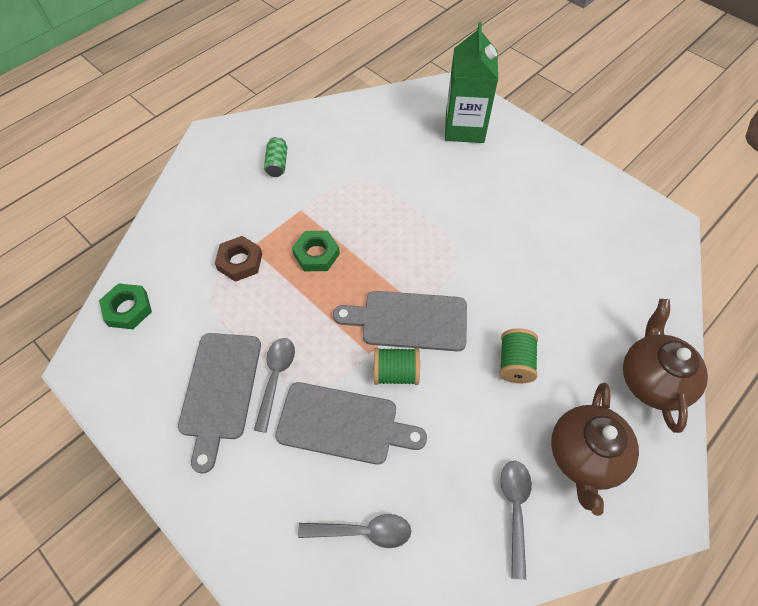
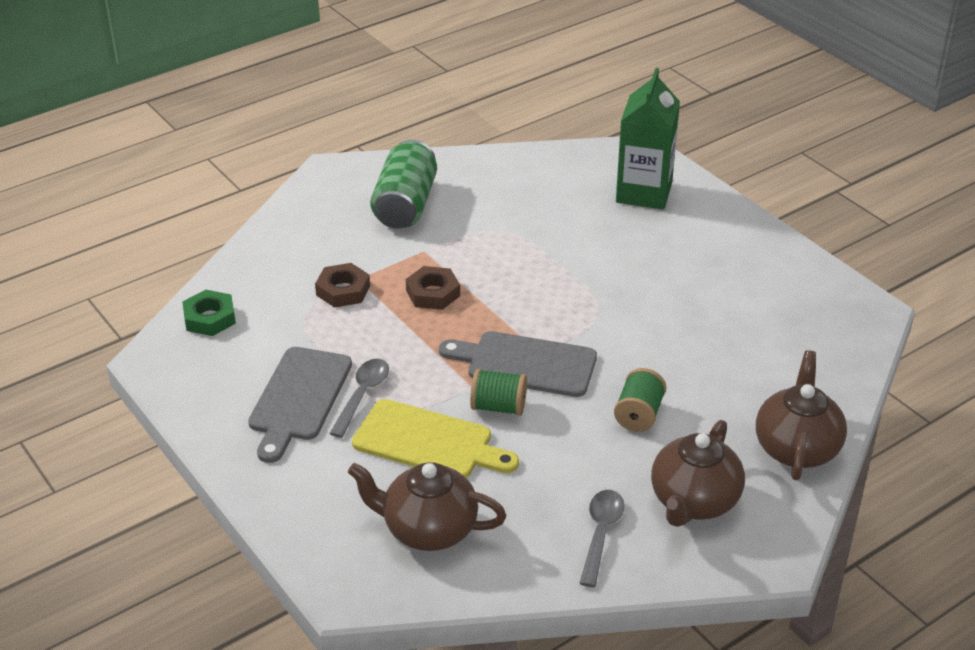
camera: 10 degrees right, 20 degrees down
(277, 164) = (405, 205): green can -> green can, size x2.07
(316, 254) = (433, 293): green nut -> brown nut
(343, 424) = (428, 442): grey cutting board -> yellow cutting board
(362, 531) = (428, 529): grey spoon -> brown teapot

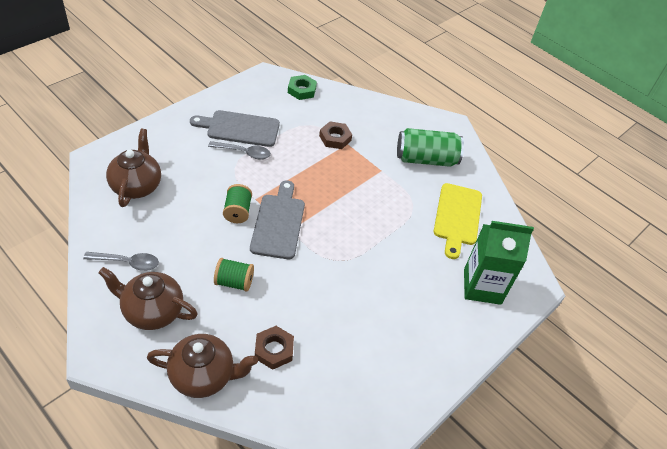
camera: 75 degrees right, 10 degrees up
(428, 442) = (206, 182): yellow cutting board -> yellow cutting board (457, 217)
(433, 293) = (340, 177): brown nut -> brown nut (274, 350)

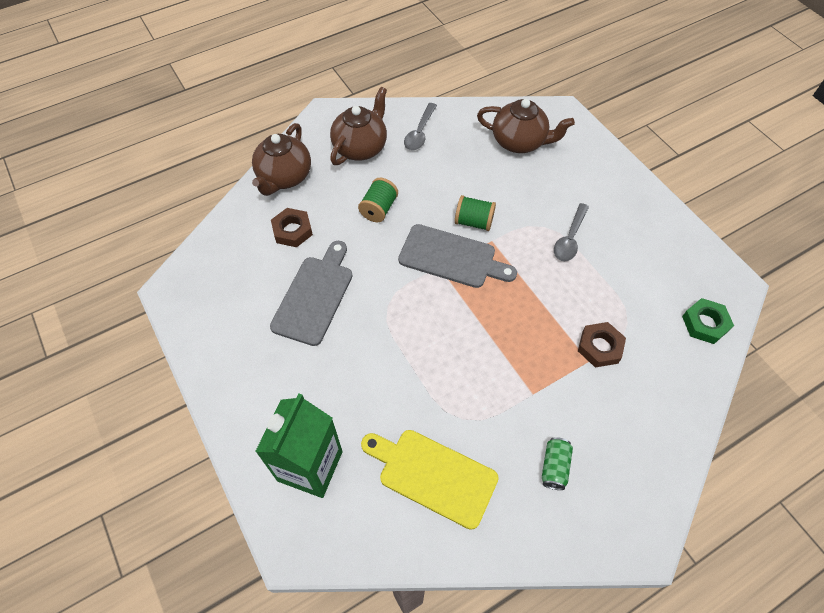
camera: 110 degrees right, 10 degrees up
(240, 128) = (615, 239): grey cutting board -> grey cutting board (314, 296)
(426, 159) = (554, 467): green can -> green can, size x0.48

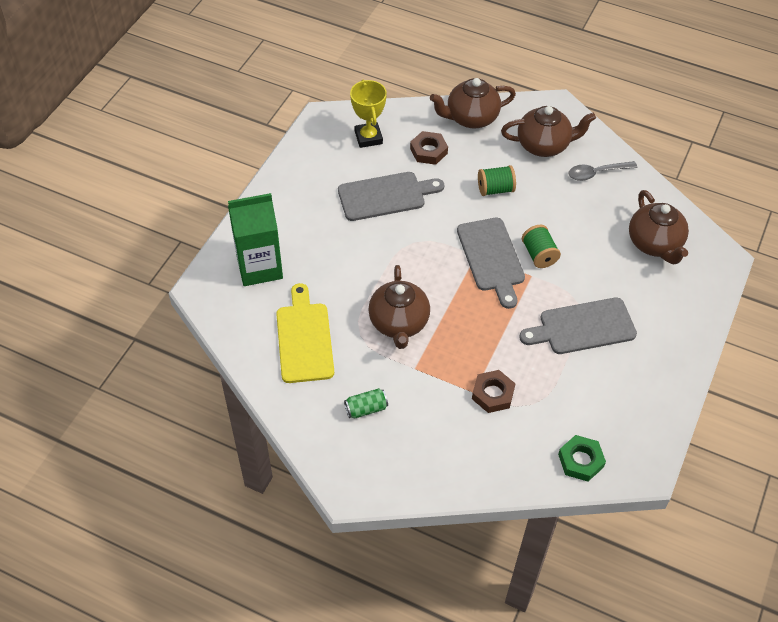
camera: 55 degrees right, 5 degrees down
(232, 267) = (368, 137): none -> yellow trophy
(472, 376) = (399, 323): none -> brown teapot
(570, 238) = (583, 327): grey spoon -> grey cutting board

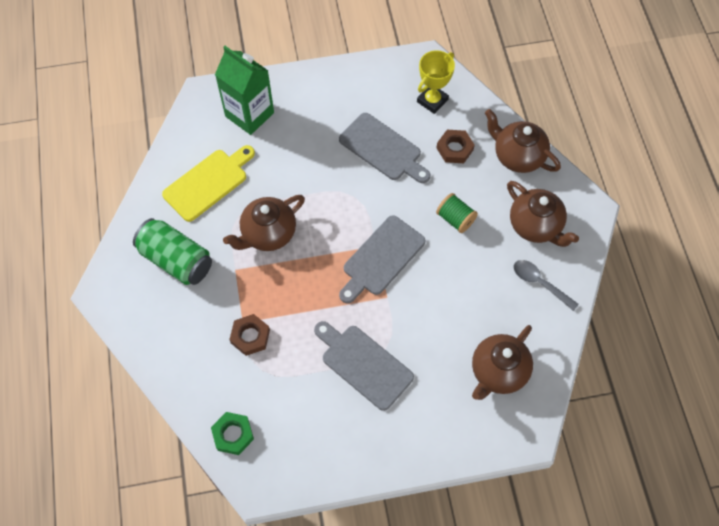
camera: 55 degrees right, 10 degrees up
(366, 409) = (176, 260): green can -> green can, size x2.07
(539, 255) = (412, 290): green spool -> none

